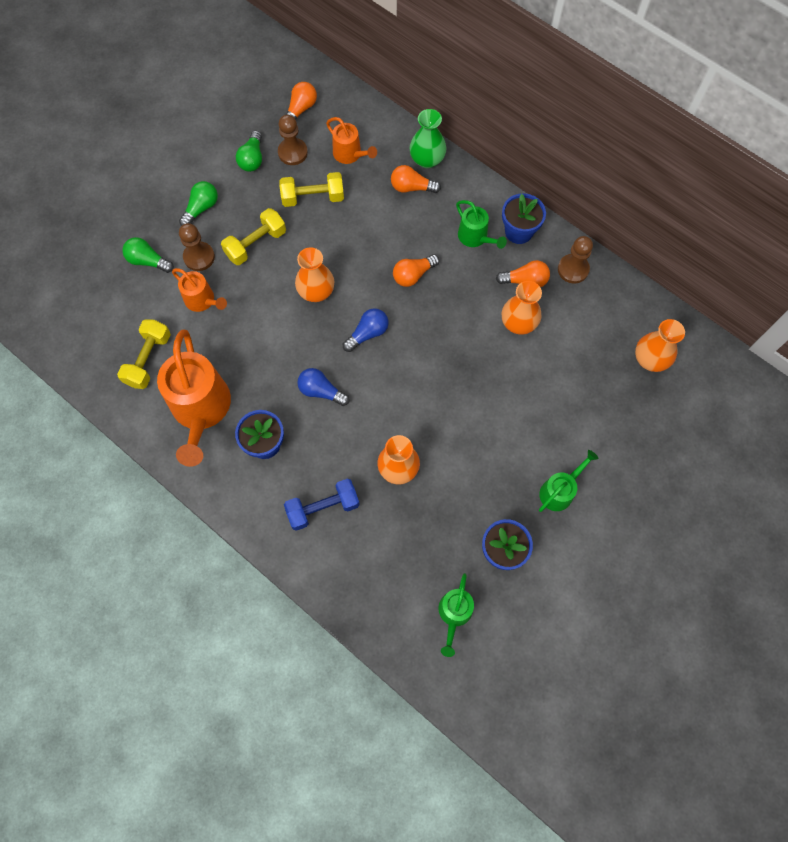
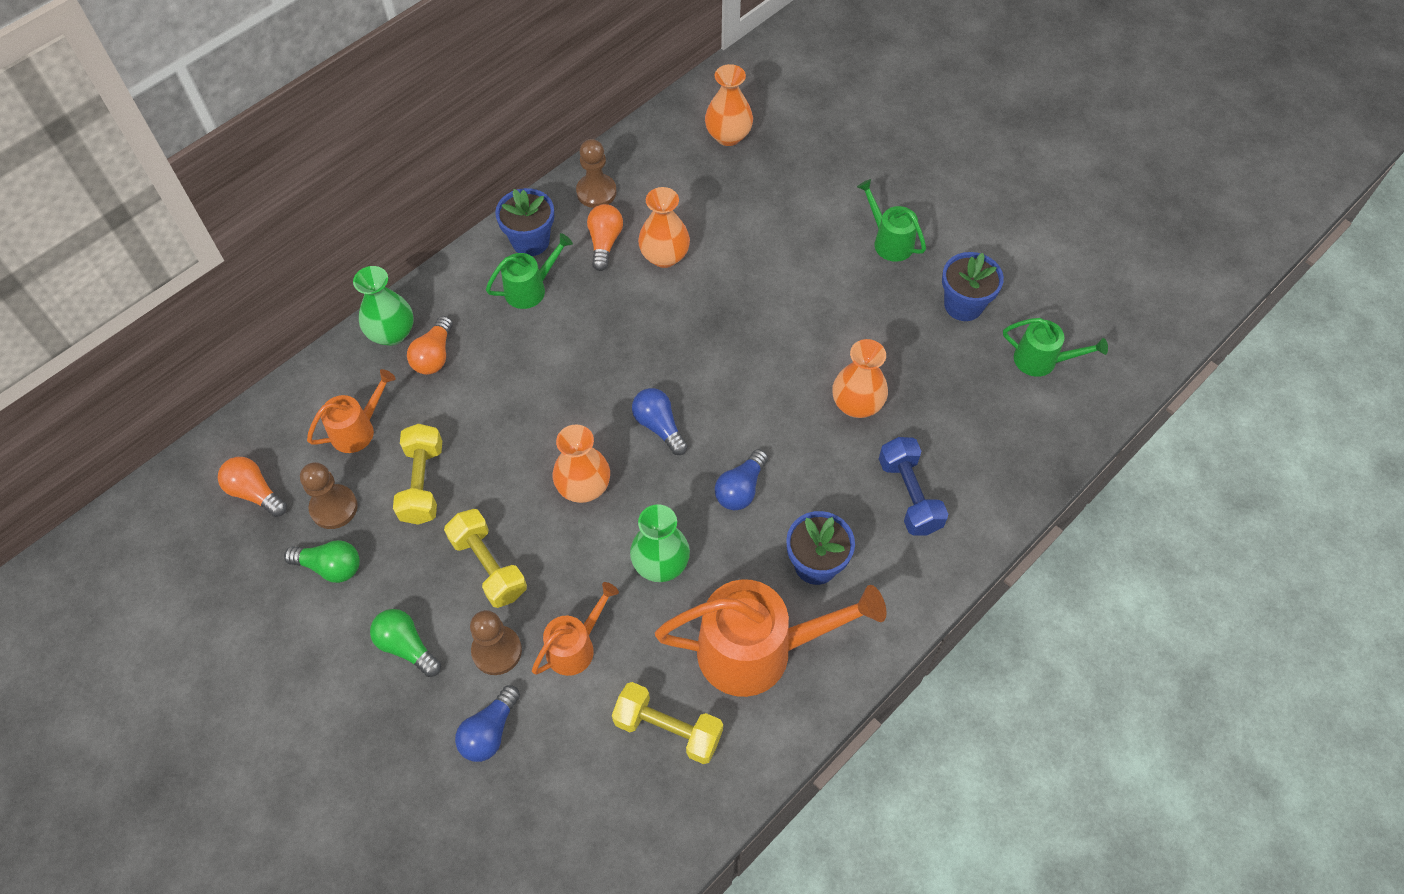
camera: 85 degrees left, 10 degrees down
(148, 261) = (489, 731): green light bulb -> blue light bulb
(261, 345) = (660, 564): none -> green vase
(413, 275) = (576, 365): orange light bulb -> none

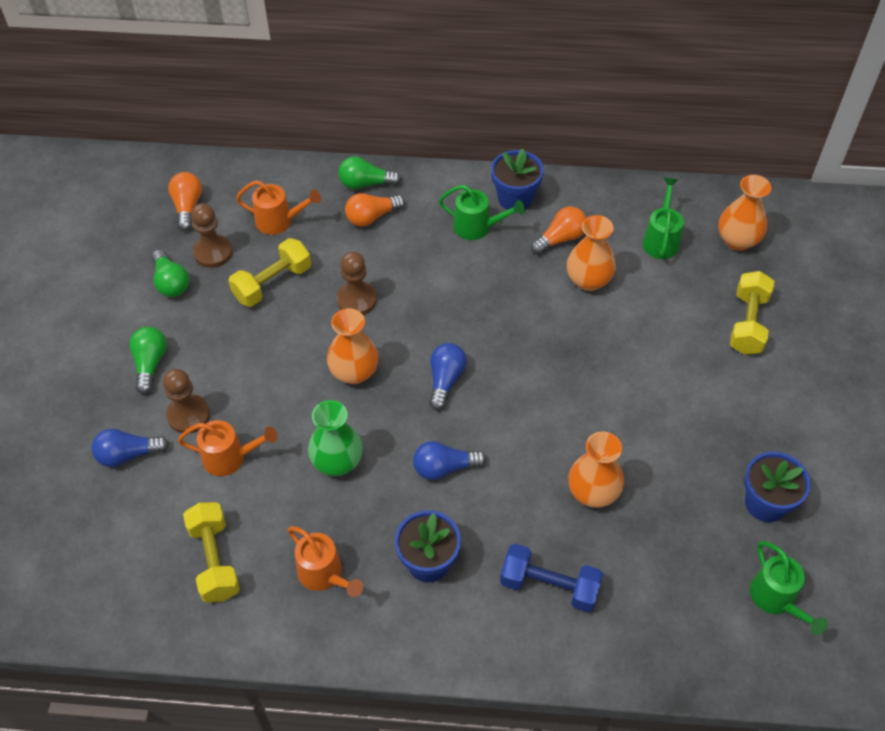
camera: 50 degrees right, 5 degrees down
(392, 333) = (366, 183): green vase -> green light bulb
(488, 566) = (245, 364): yellow dumbbell -> yellow dumbbell (747, 323)
(596, 192) = (596, 203): brown pawn -> brown pawn (356, 300)
(759, 650) = (325, 575): orange watering can -> orange watering can, size x0.52
(889, 241) = (766, 409): green watering can -> green watering can (661, 239)
(909, 495) = (549, 586): blue dumbbell -> blue dumbbell turned 75 degrees clockwise

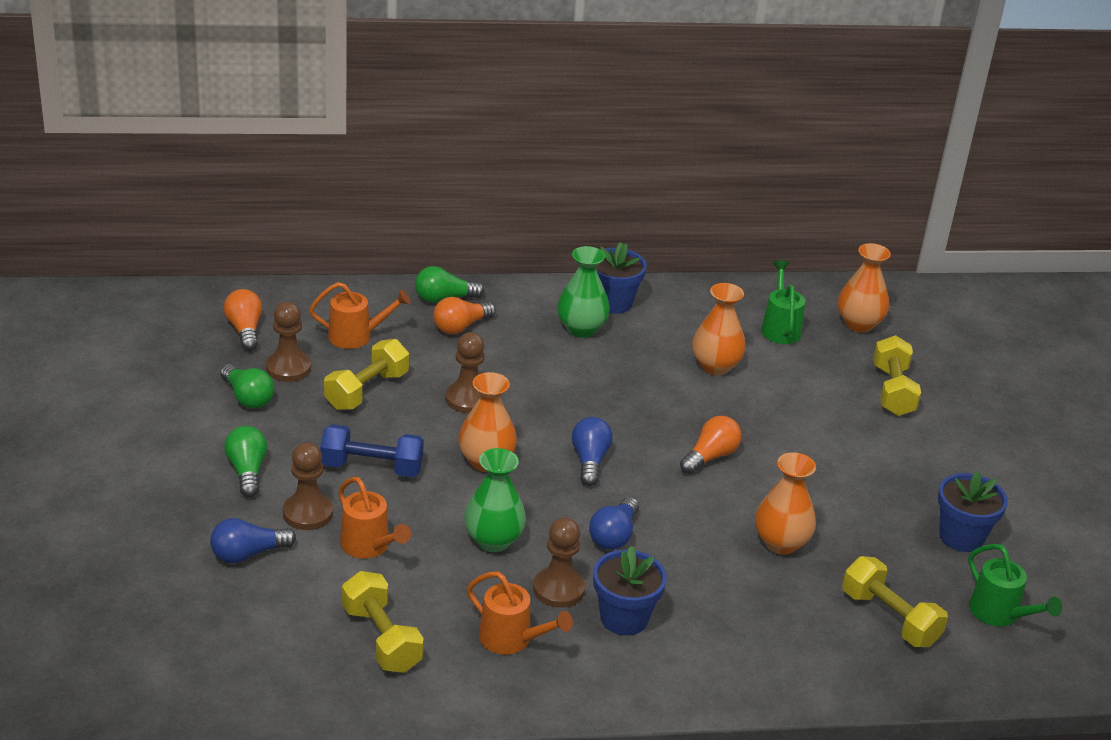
camera: 15 degrees left, 20 degrees down
(230, 457) = (369, 547): orange watering can -> orange watering can turned 60 degrees clockwise
(379, 523) = (558, 589): none -> brown pawn
(444, 468) = (614, 536): blue light bulb -> blue light bulb turned 45 degrees counterclockwise
(478, 227) = (581, 329): green watering can -> green vase
(549, 586) = (761, 626): blue dumbbell -> blue dumbbell (371, 467)
(560, 239) = (673, 333): orange light bulb -> orange light bulb (710, 457)
(670, 591) = (889, 618): none -> yellow dumbbell

